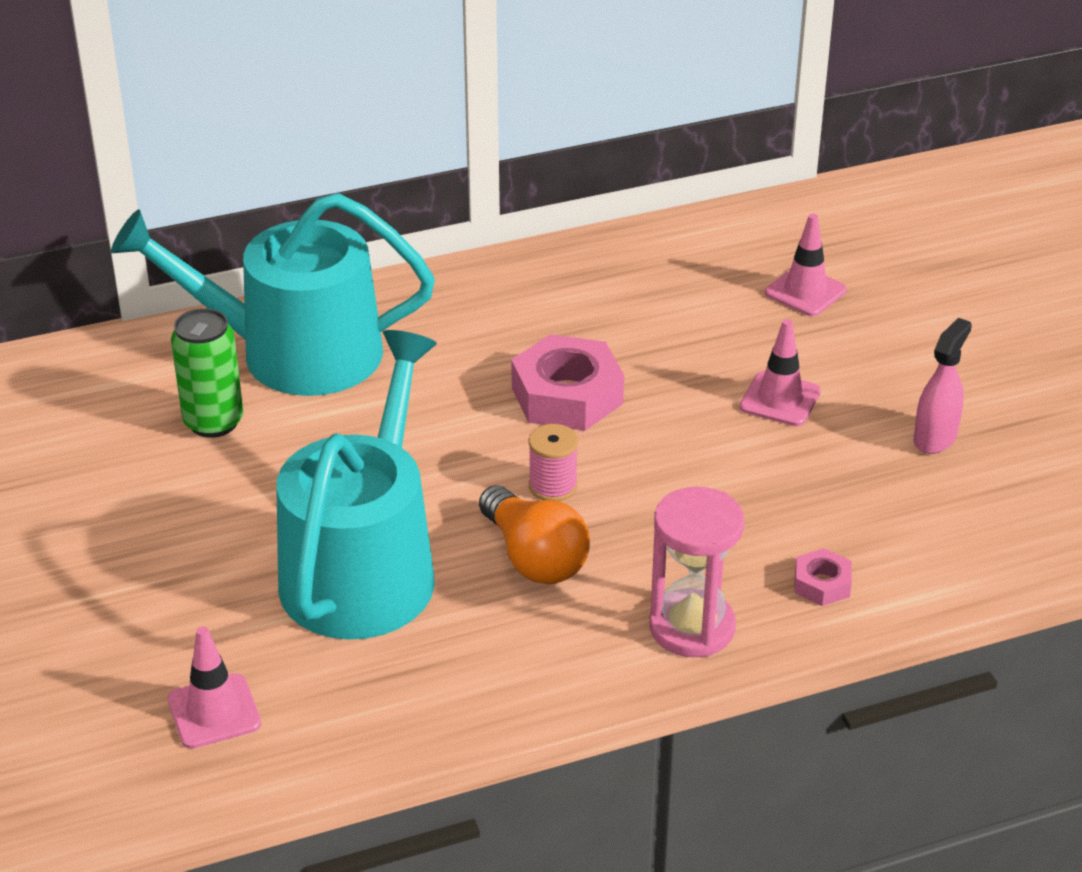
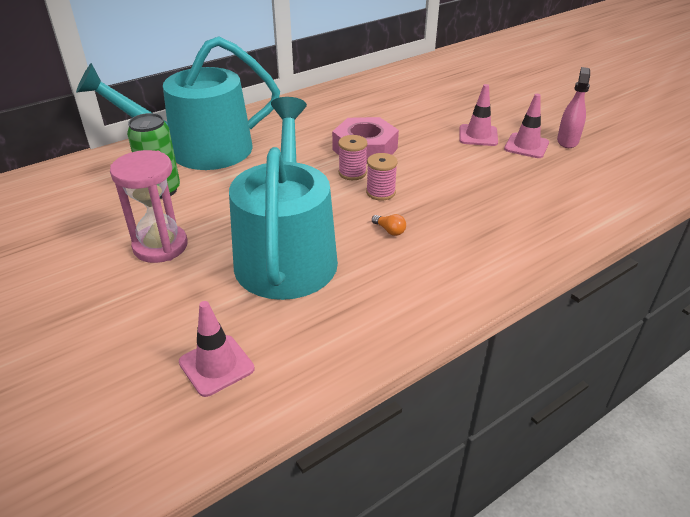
camera: 15 degrees left, 0 degrees up
(524, 441) = (352, 173): none -> pink spool
(534, 557) = (389, 230): orange light bulb -> orange light bulb, size x0.41
(692, 627) = (505, 253): pink hourglass -> pink hourglass (160, 246)
(805, 291) = (460, 91): pink traffic cone -> pink traffic cone (526, 146)
(822, 584) = (561, 217): pink nut -> none

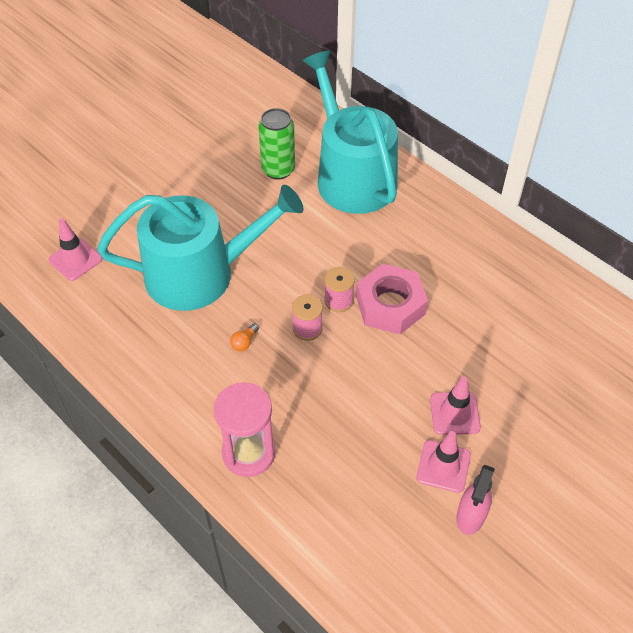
camera: 80 degrees right, 15 degrees up
(160, 246) = (200, 192): pink hourglass -> pink hourglass (248, 453)
(567, 141) = (470, 516): pink spray bottle -> pink spray bottle turned 105 degrees clockwise

